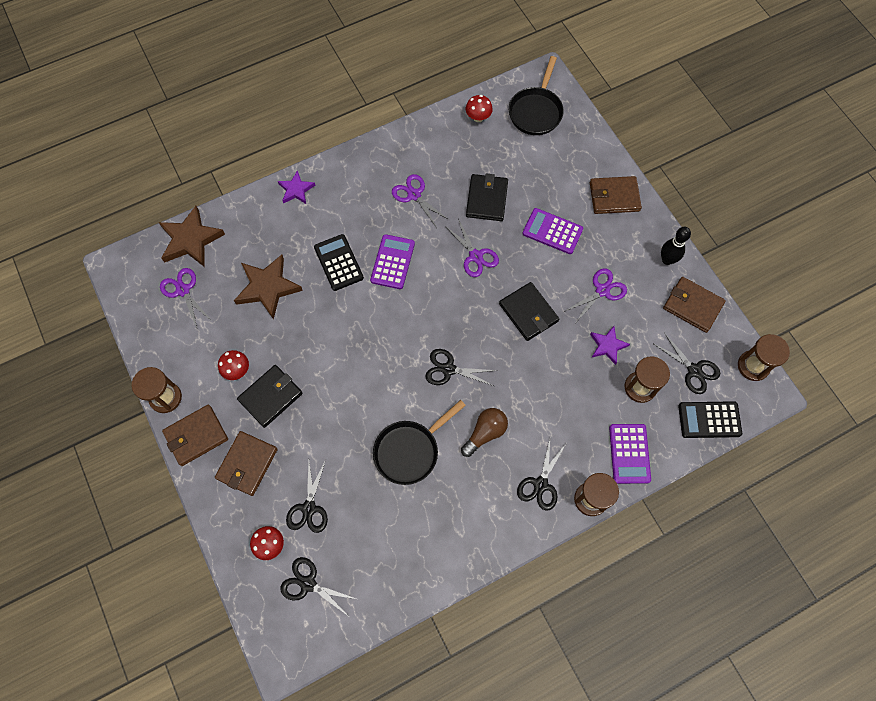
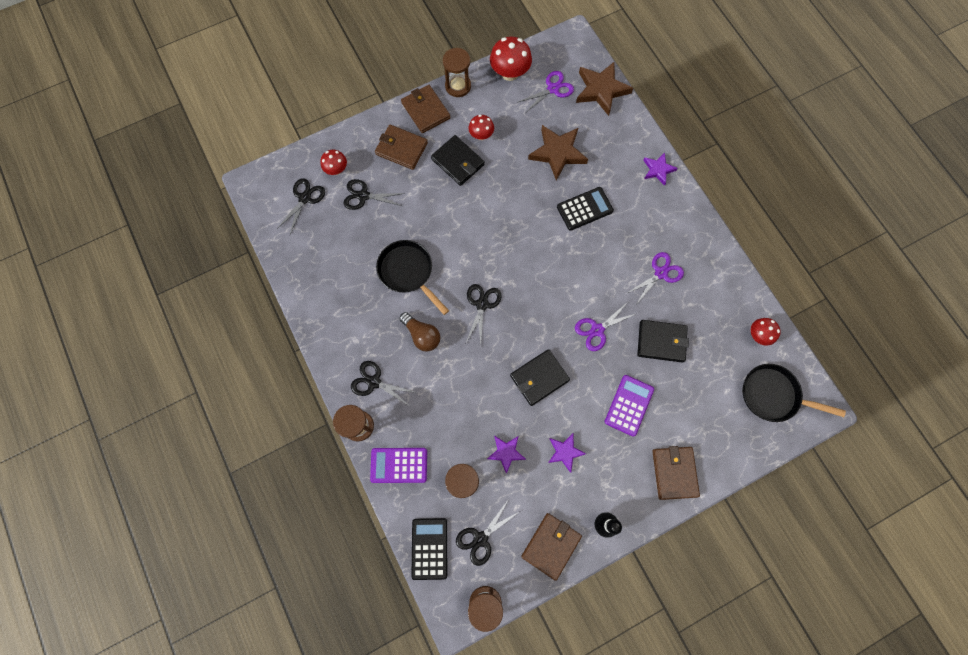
camera: 90 degrees right, 5 degrees up
(155, 337) = (510, 73): none -> red mushroom
(392, 262) = (587, 255): purple calculator -> none
(602, 290) = (565, 452): purple scissors -> purple star

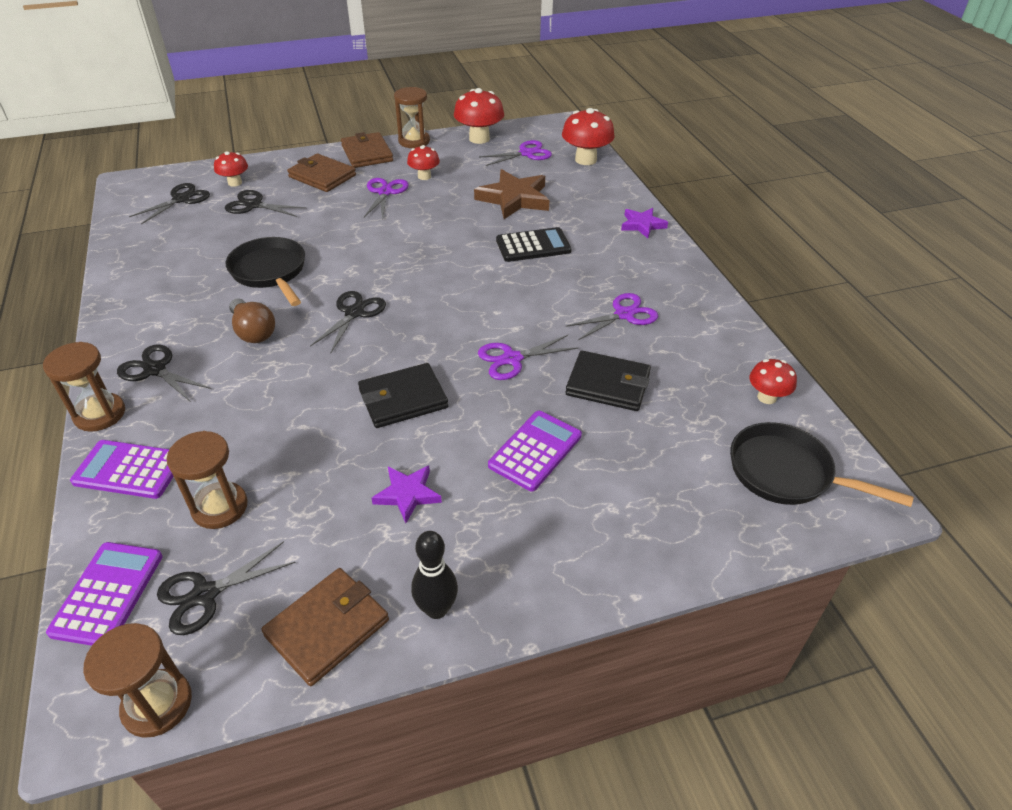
camera: 10 degrees right, 30 degrees down
(429, 548) = (108, 594): black calculator -> purple calculator
(457, 162) = (385, 192): black wallet -> purple scissors
(506, 452) = (309, 480): purple star -> none
(601, 90) = (585, 160): brown star -> red mushroom
(674, 473) = (591, 553): brown wallet -> none

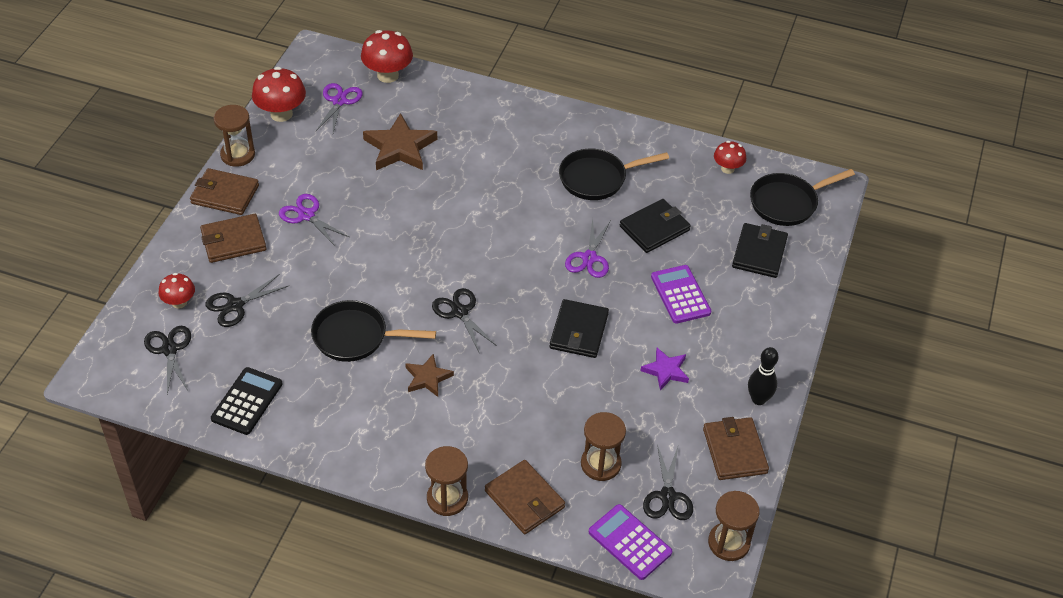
camera: 55 degrees left, 5 degrees up
(129, 470) = (524, 499): purple calculator -> brown wallet
(155, 370) = (422, 451): black scissors -> none
(253, 331) = (427, 378): brown light bulb -> brown star
(424, 176) = (307, 179): red mushroom -> none
(533, 246) = (474, 174): black calculator -> black calculator (247, 401)
(624, 314) = (597, 178): purple scissors -> black pan
(642, 225) = (508, 104): purple star -> none
(677, 487) = (759, 253): none -> black wallet

